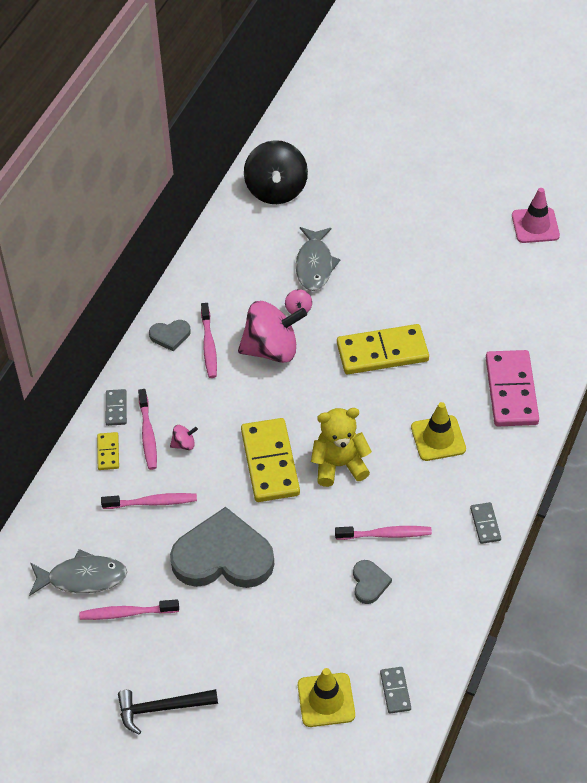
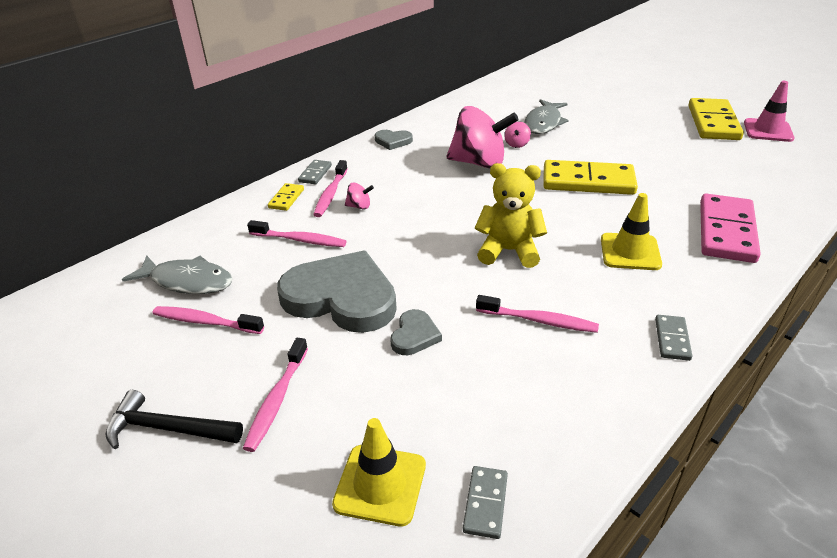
camera: 20 degrees right, 15 degrees down
(209, 345) = (423, 152): pink toothbrush -> pink toothbrush (277, 400)
(270, 462) = (435, 235): yellow domino -> yellow domino (713, 122)
(276, 190) = (528, 84): black spinning top -> none
(369, 583) = (499, 363): grey heart -> grey heart (414, 335)

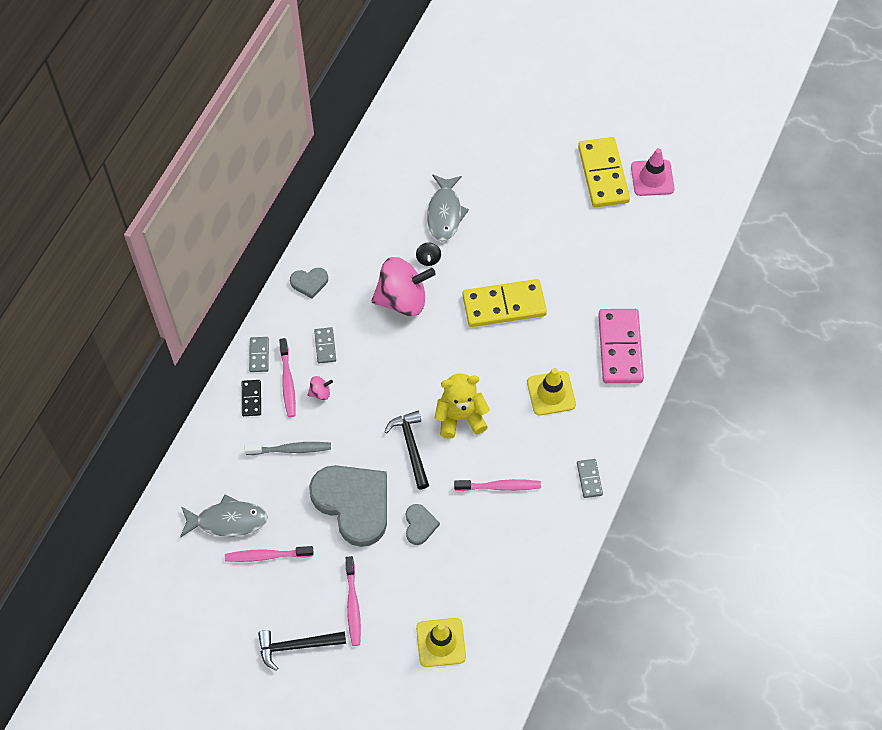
camera: 20 degrees left, 25 degrees up
(286, 199) = (251, 399): yellow domino -> black domino
(300, 240) = (291, 449): pink toothbrush -> grey toothbrush
(341, 297) = (353, 504): grey heart -> grey heart turned 45 degrees clockwise
(438, 264) = (411, 447): none -> black hammer
(485, 503) = (502, 635): grey domino -> grey domino (325, 346)
(516, 144) = (428, 259): pink spinning top -> black spinning top

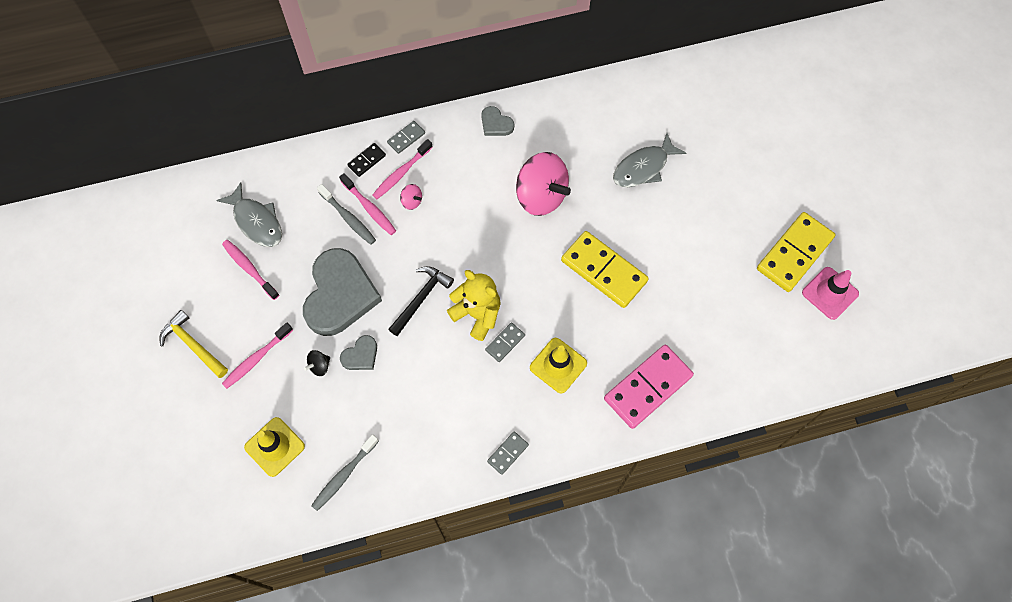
camera: 50 degrees right, 5 degrees up
(296, 646) = (193, 345): black hammer -> yellow hammer
(325, 346) = (453, 175): grey domino -> grey domino (505, 343)
(428, 259) = (592, 187): black spinning top -> black spinning top (319, 366)
(499, 486) = (442, 389): pink toothbrush -> pink toothbrush (369, 208)
(508, 607) = (344, 475): none -> grey toothbrush

